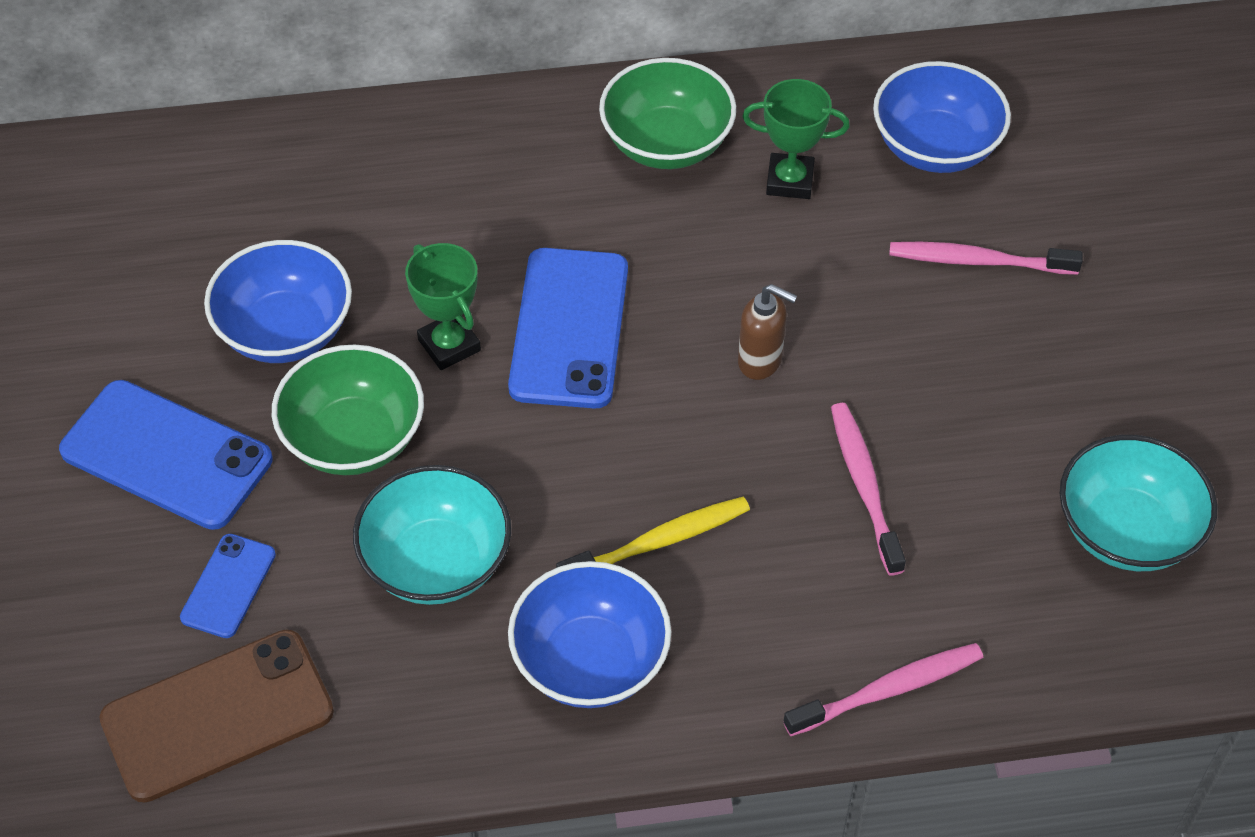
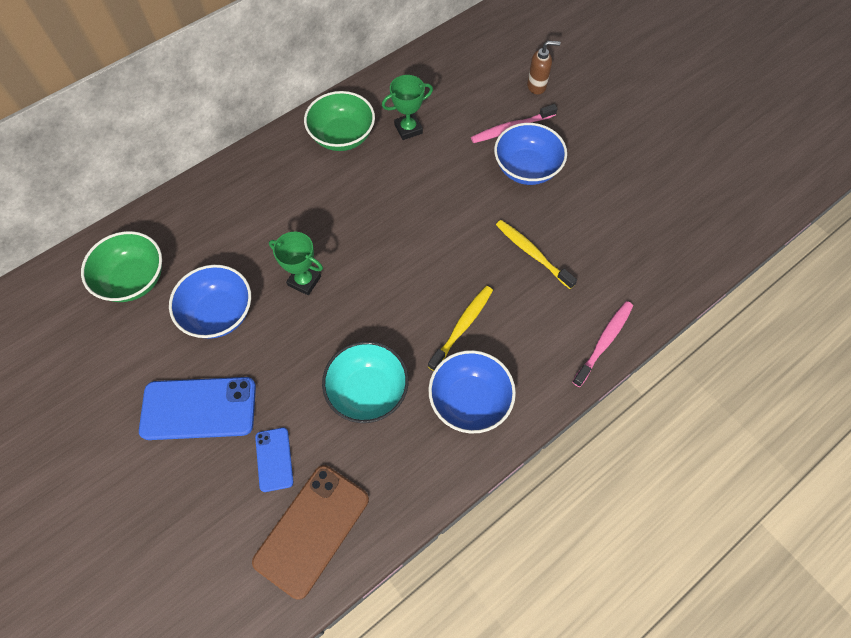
camera: 30 degrees left, 10 degrees up
(353, 438) = (288, 350): green bowl -> green bowl (134, 279)
(569, 328) = (355, 245): blue phone -> none
(760, 361) = (450, 218): brown soap dispenser -> brown soap dispenser (537, 86)
(864, 486) = (532, 253): pink toothbrush -> yellow toothbrush
(935, 147) = (460, 85): blue bowl -> blue bowl (526, 168)
(1126, 531) = (648, 218): turquoise bowl -> none

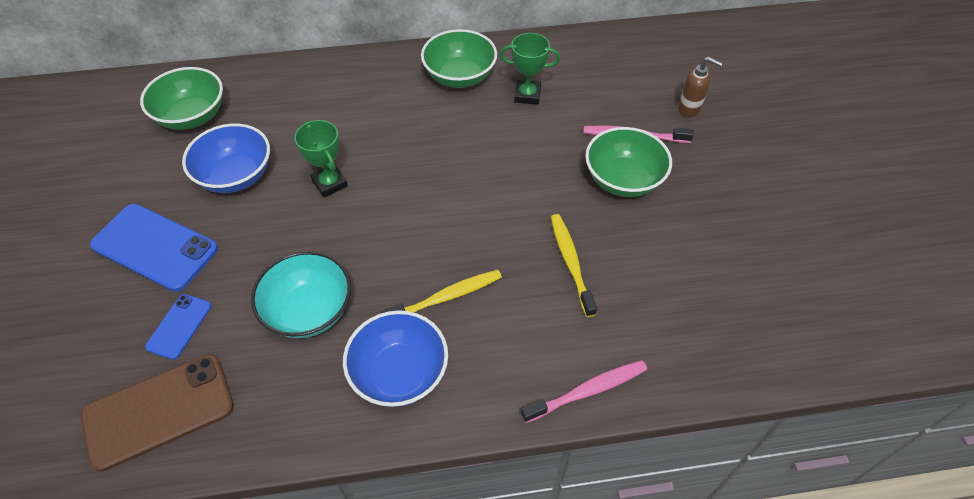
camera: 30 degrees right, 10 degrees down
(526, 168) = (623, 180): blue bowl -> green bowl

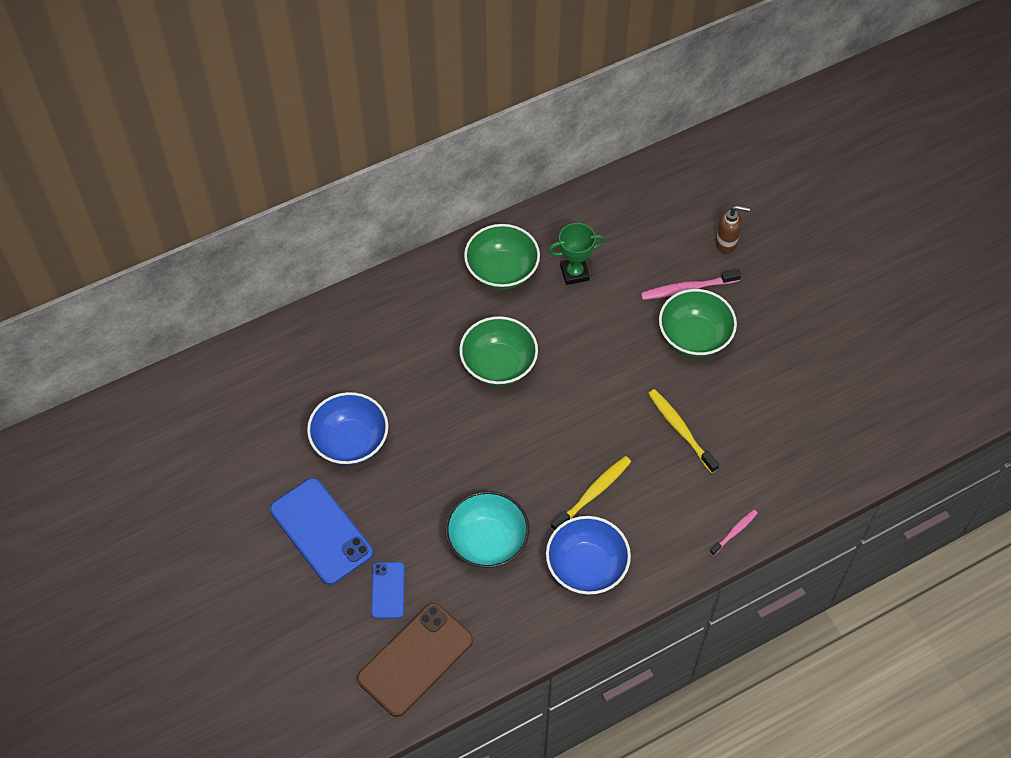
camera: 20 degrees left, 5 degrees up
(155, 247) = (321, 531): blue phone -> blue phone turned 45 degrees clockwise
(192, 116) = (269, 394): green bowl -> green bowl (498, 365)
(330, 183) = (440, 422): green trophy -> none
(587, 391) = (734, 532): pink toothbrush -> pink toothbrush, size x0.60

